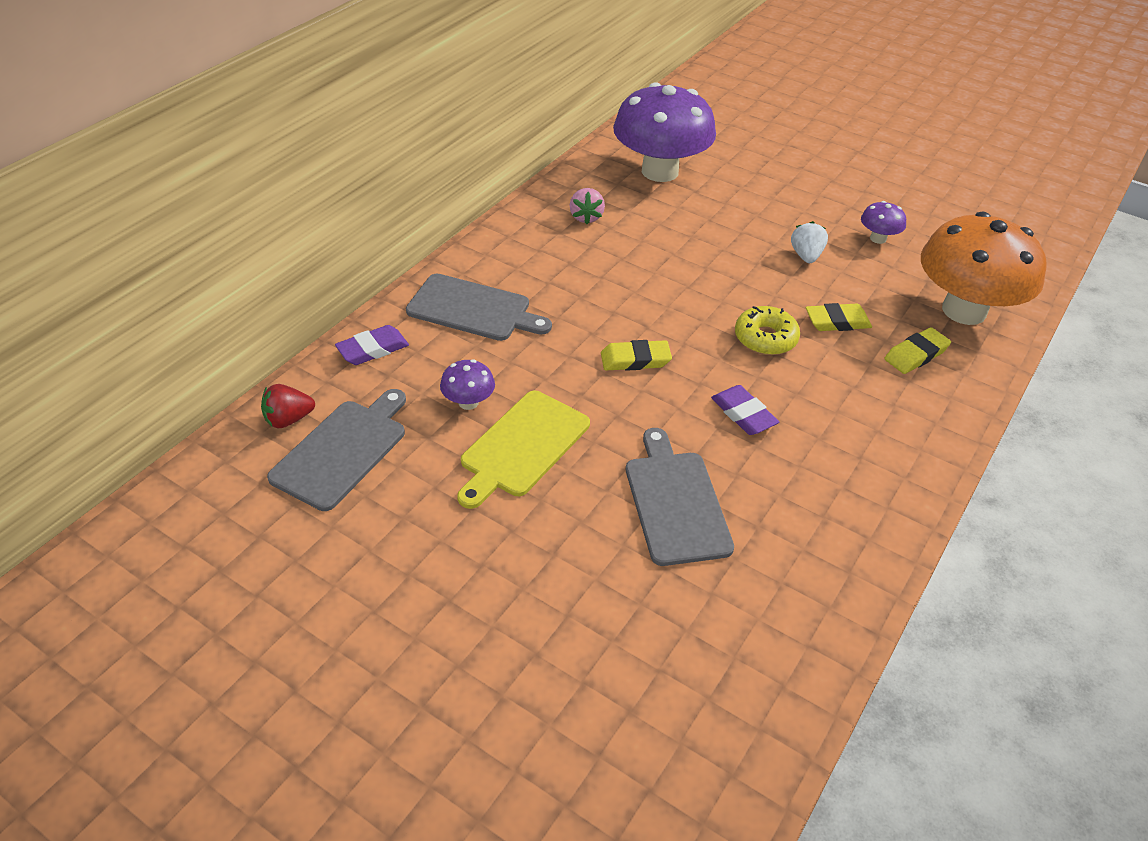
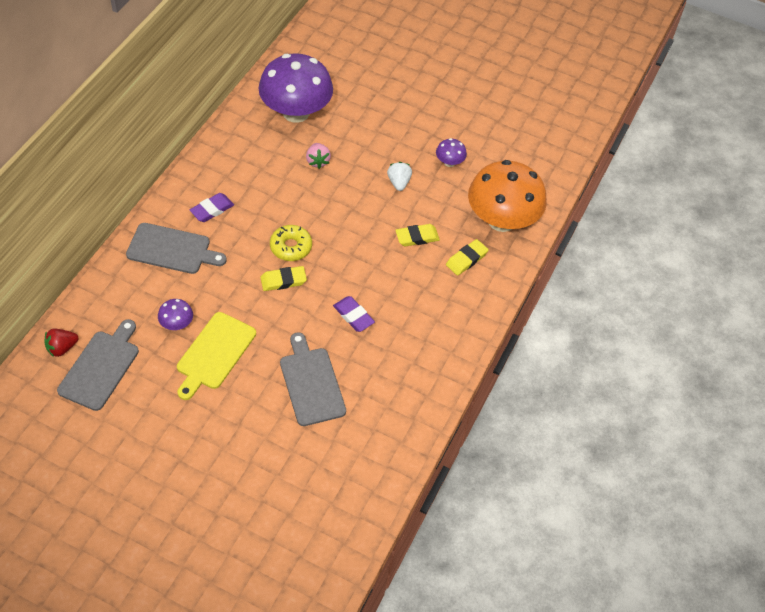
camera: 10 degrees left, 10 degrees up
(373, 349) = (108, 288): purple eraser -> purple eraser (212, 209)
(586, 217) = (244, 161): pink strawberry -> pink strawberry (317, 161)
(765, 338) = (369, 255): yellow donut -> yellow donut (291, 247)

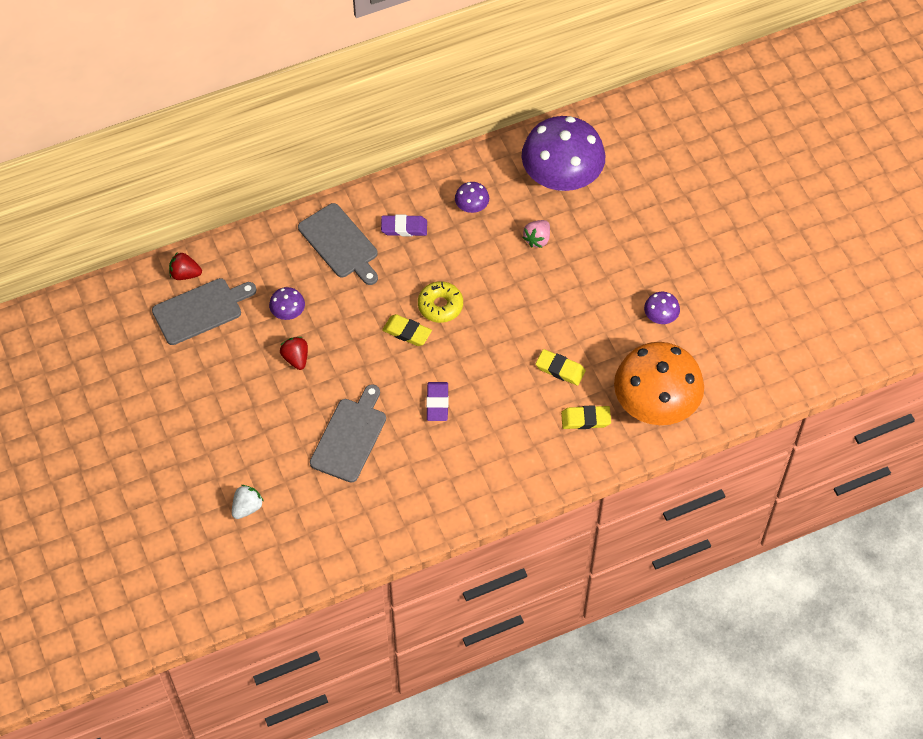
camera: 45 degrees right, 5 degrees up
(214, 353) = (296, 358): yellow cutting board -> red strawberry
(249, 167) = (472, 207): none -> purple mushroom
(399, 182) = (593, 306): white strawberry -> white strawberry (247, 507)

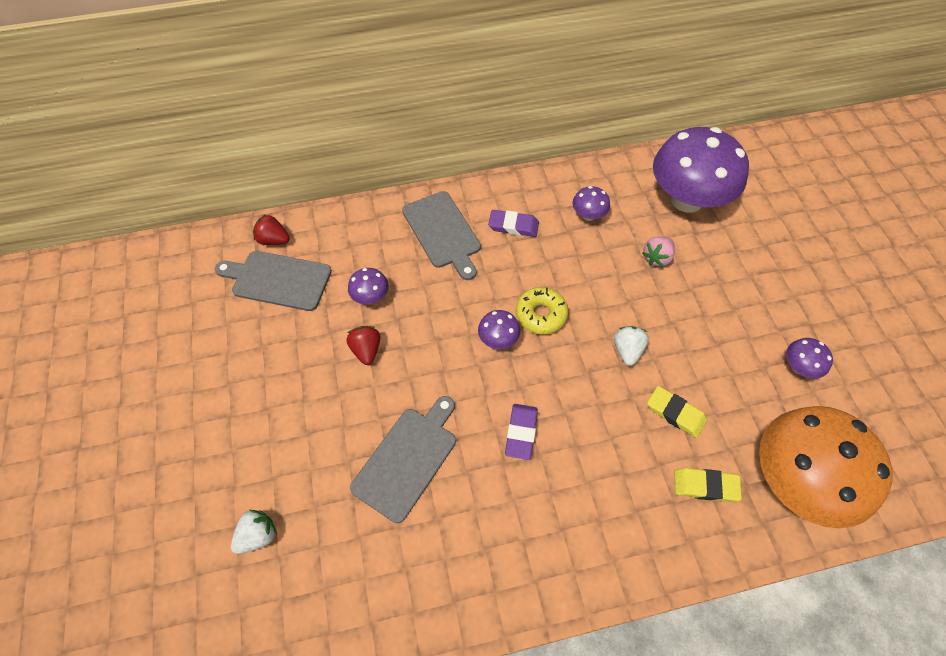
camera: 10 degrees right, 0 degrees up
(201, 310) = (278, 280): grey cutting board -> grey cutting board turned 150 degrees counterclockwise
(407, 332) = (498, 339): yellow eraser -> purple mushroom
(517, 325) = (627, 350): none -> white strawberry

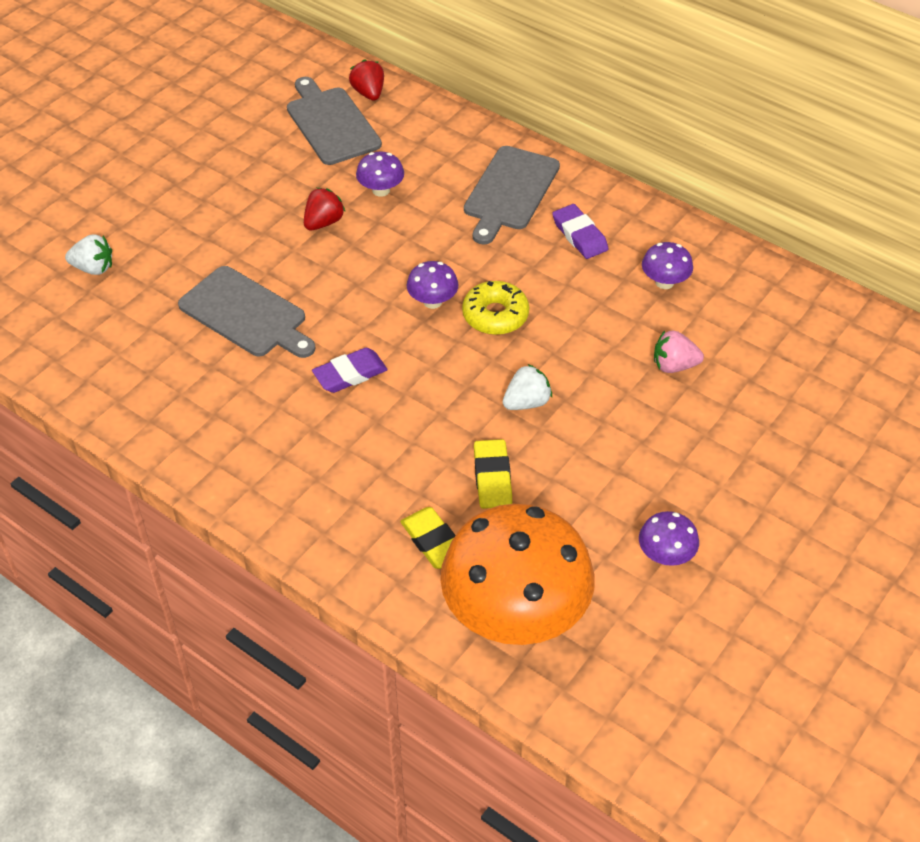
camera: 50 degrees right, 10 degrees down
(407, 459) = (246, 314): grey cutting board -> grey cutting board turned 45 degrees clockwise
(686, 199) = (789, 349): purple mushroom -> none

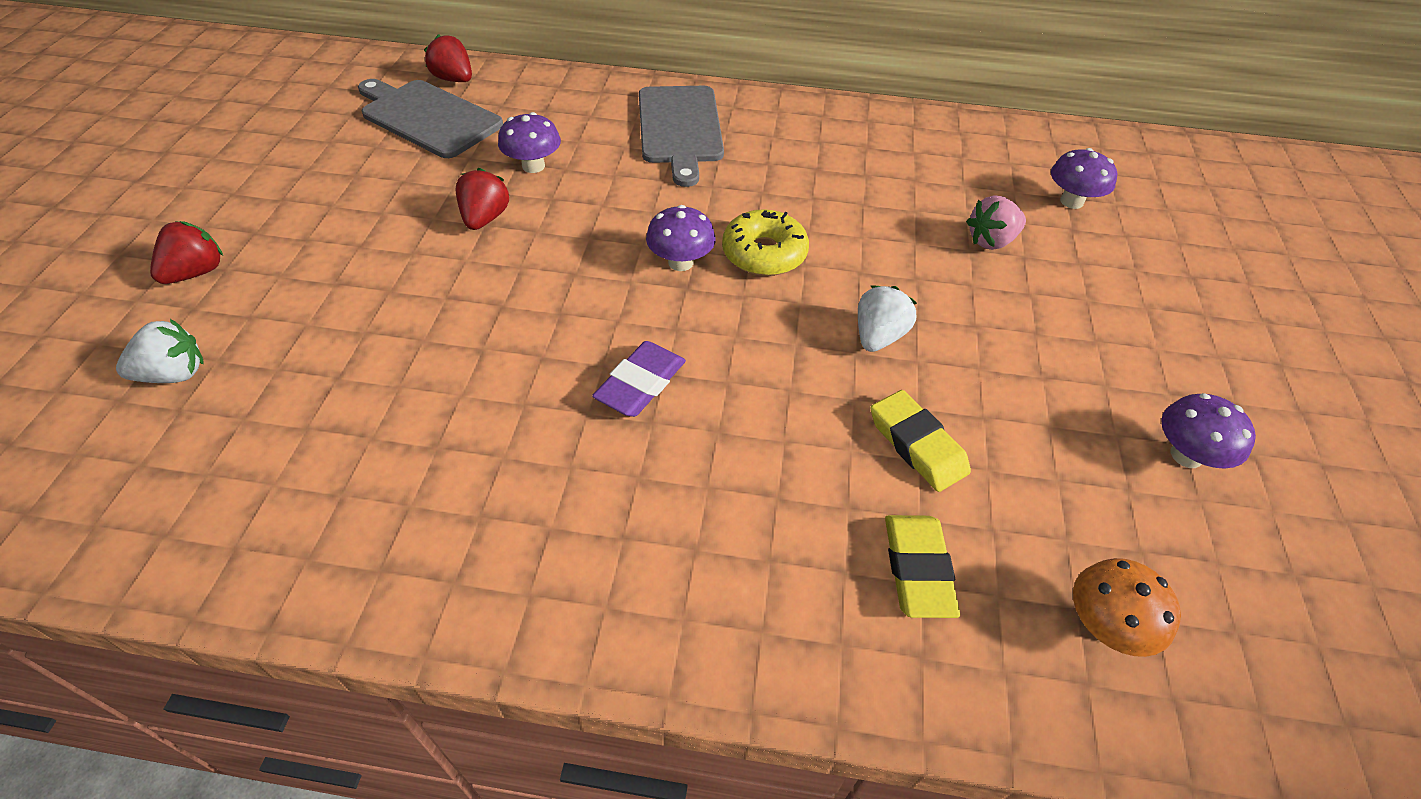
camera: 30 degrees left, 0 degrees up
(131, 203) = (196, 272): none -> red strawberry
(246, 314) = (447, 358): grey cutting board -> none
(433, 541) = (917, 569): yellow eraser -> yellow eraser turned 60 degrees clockwise
(515, 614) = (1105, 626): orange mushroom -> orange mushroom, size x0.41
(579, 235) = (785, 148): purple eraser -> none
(664, 282) = (907, 165): purple mushroom -> purple mushroom (1071, 201)

